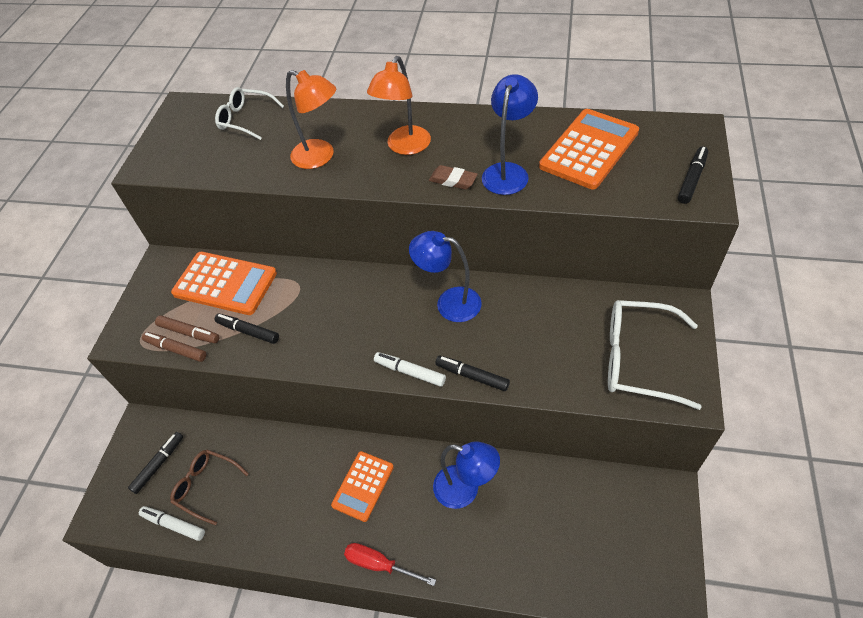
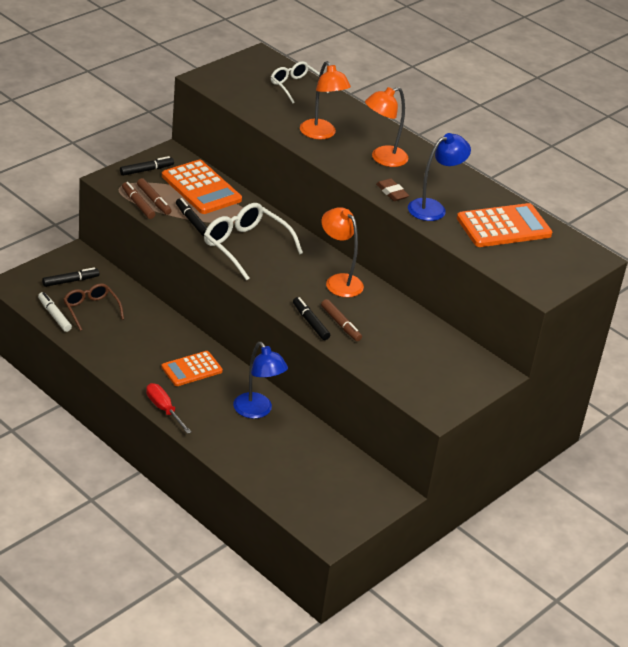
camera: 25 degrees right, 15 degrees down
(410, 372) = (273, 298): white marker -> none
(449, 303) = (339, 281): blue lamp -> orange lamp
(500, 356) = (340, 324): none -> brown marker
(637, 359) = (428, 377): white glasses -> white glasses (245, 246)
(692, 179) = (549, 277): black marker -> black marker (146, 170)

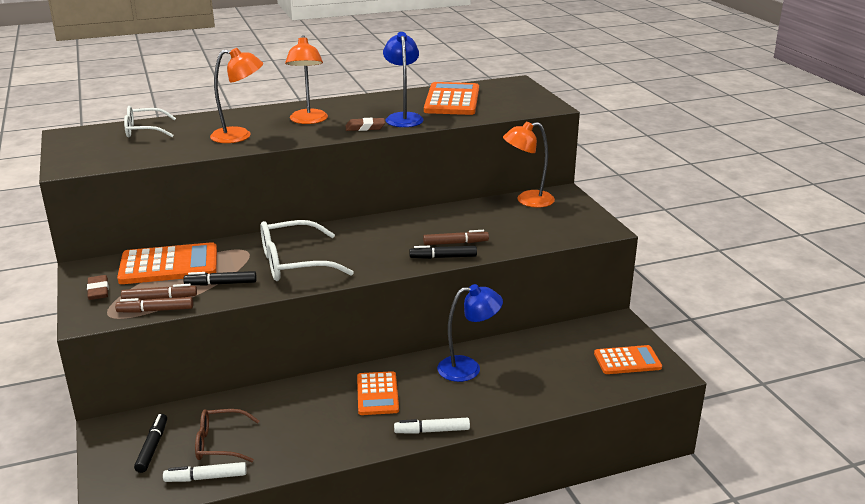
camera: 60 degrees left, 10 degrees down
(146, 170) = (98, 290): black marker -> brown eraser
(164, 409) = (432, 431): red screwdriver -> white marker
(331, 508) = (627, 361): none -> orange calculator
(339, 281) = (390, 229): orange lamp -> orange lamp (527, 200)

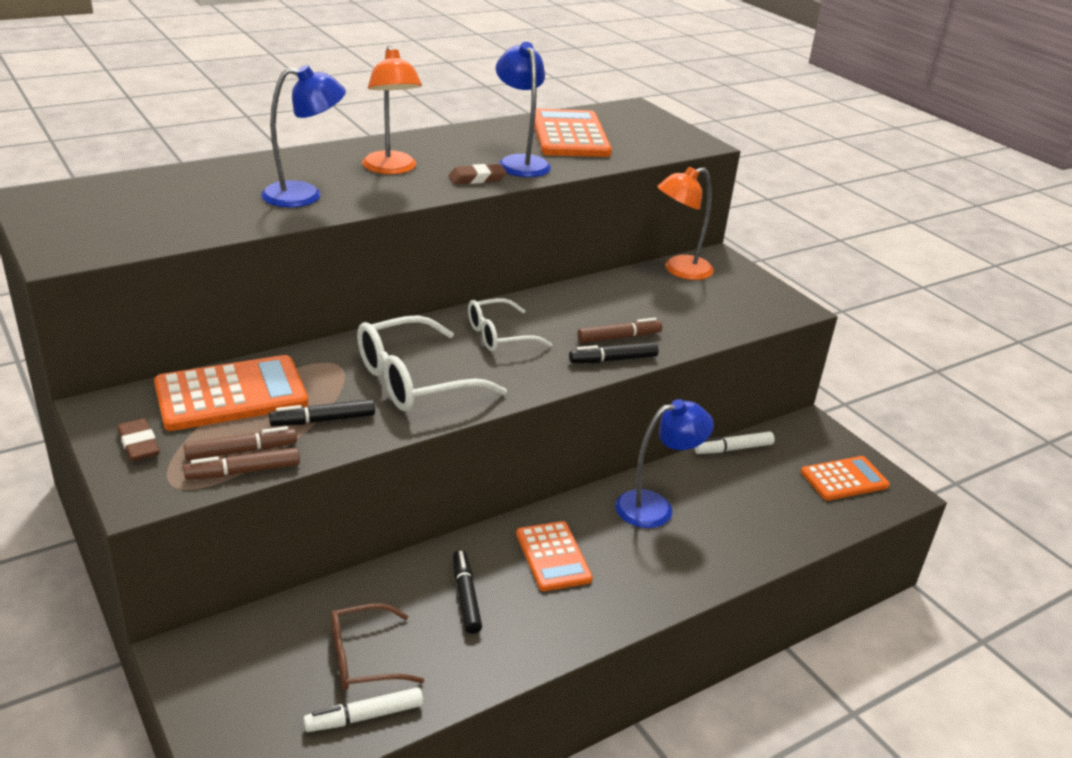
camera: 15 degrees left, 5 degrees up
(144, 130) = (153, 189): white glasses -> white glasses (499, 335)
(152, 447) = (265, 676): black marker -> black marker (466, 596)
(239, 136) = (304, 195): orange lamp -> blue lamp
(432, 431) = (647, 605): white marker -> white marker (733, 449)

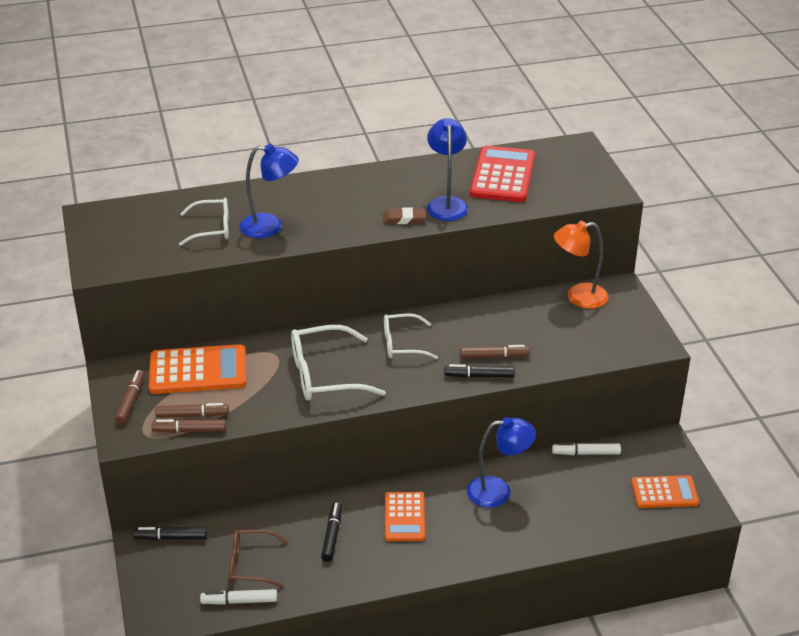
camera: 20 degrees right, 5 degrees up
(139, 444) = (131, 401): brown eraser -> brown marker
(223, 201) = (212, 228): none -> white glasses
(323, 420) = (251, 399): black marker -> black marker (171, 537)
(391, 169) = (343, 204): orange lamp -> none
(569, 135) = (502, 175): orange calculator -> red calculator

